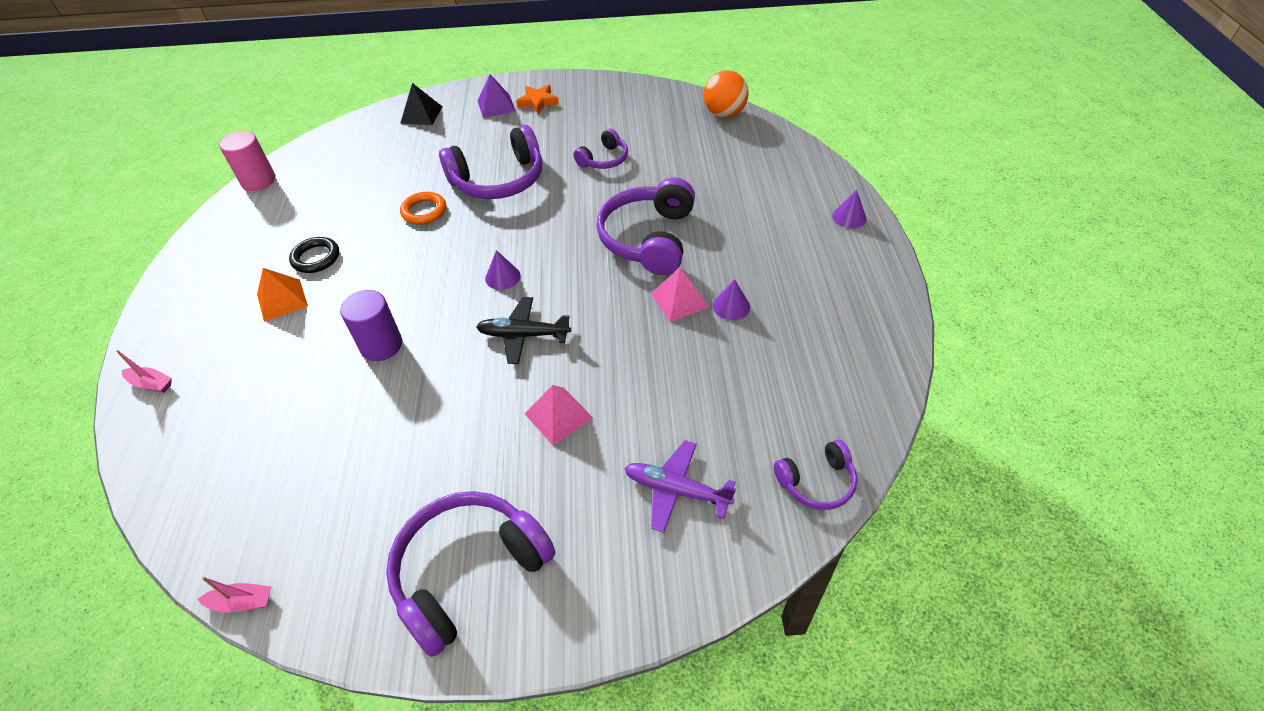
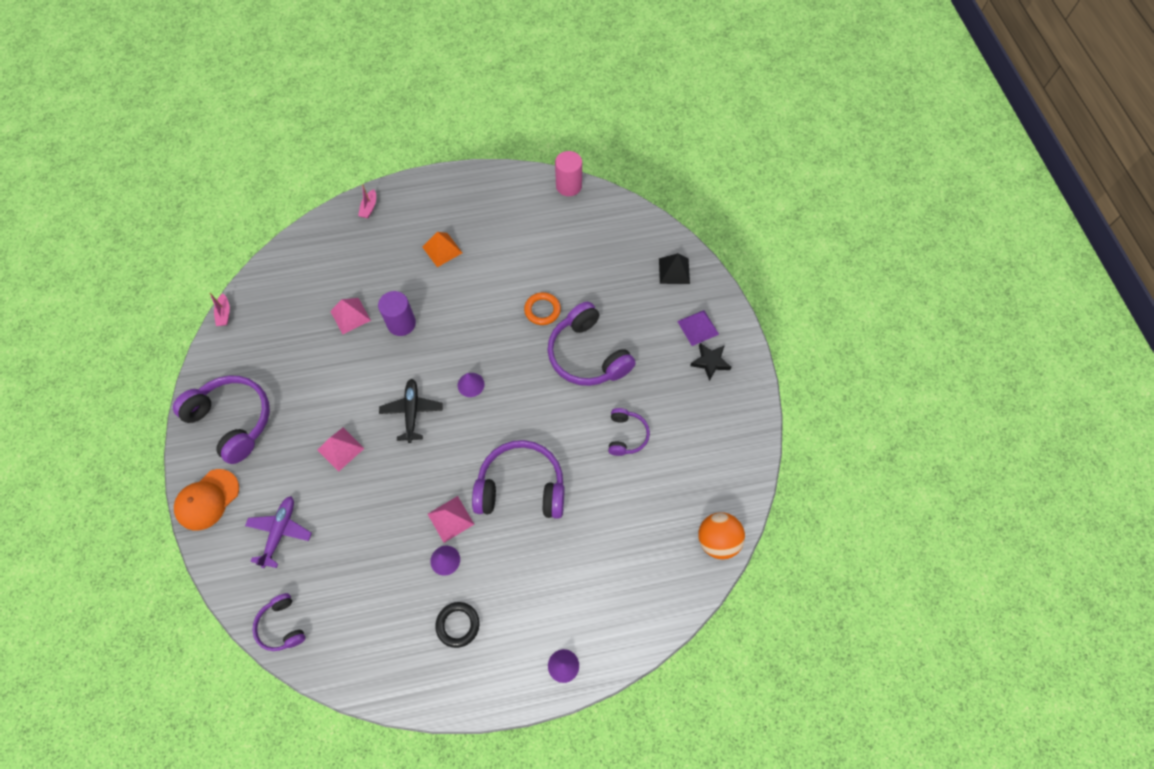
camera: 80 degrees right, 15 degrees up
(316, 258) = (485, 255): black ring -> black ring (458, 625)
(339, 406) = (350, 315): none -> pink pyramid
(538, 102) = (710, 362): orange star -> black star
(604, 159) = (626, 435): purple headphones -> purple headphones turned 120 degrees counterclockwise
(607, 605) = (207, 499): none -> orange cap

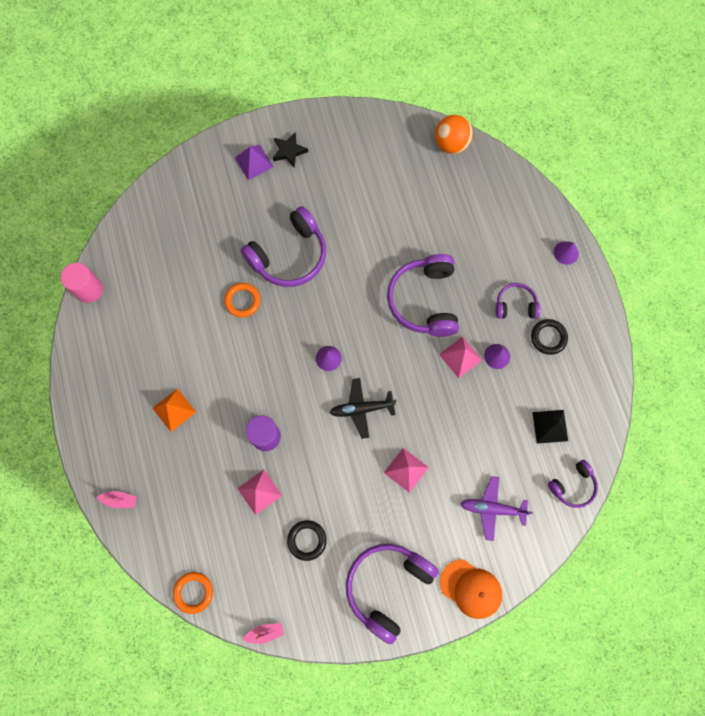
camera: 95 degrees left, 10 degrees up
(275, 260) = (193, 592): none -> orange ring
(295, 353) = (307, 540): none -> black ring
(626, 435) = (367, 217): purple headphones -> purple headphones (515, 305)
(674, 271) = (192, 184): black pyramid -> black pyramid (550, 426)

